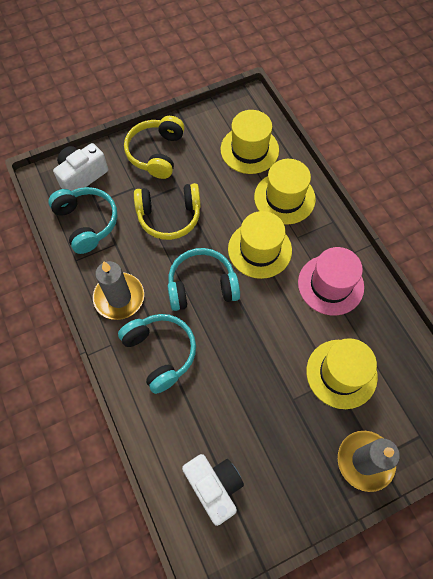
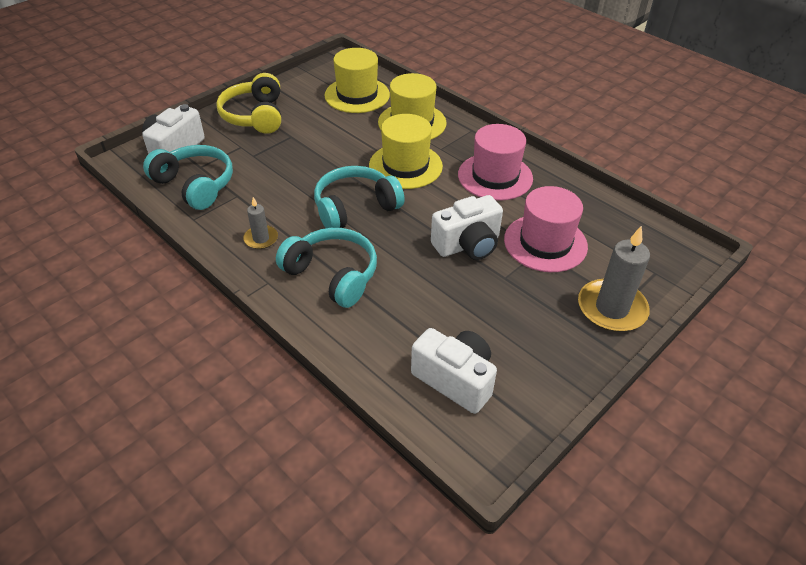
camera: 20 degrees left, 20 degrees down
(119, 297) = (261, 239): grey candle -> grey candle, size x0.54
(169, 216) = (291, 161): yellow headphones -> none
(277, 355) = (468, 245): none -> white camera
(341, 373) = (545, 243): yellow hat -> pink hat

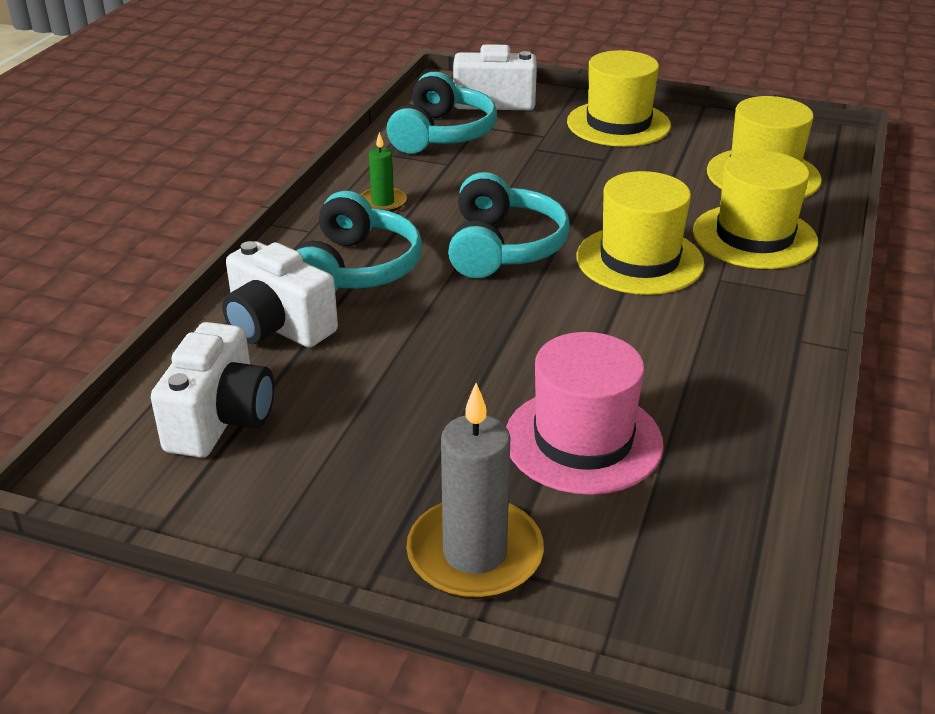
camera: 65 degrees right, 10 degrees down
(255, 116) = (618, 124): yellow headphones -> yellow hat
(261, 239) = (382, 202): grey candle -> green candle
(355, 207) = (503, 247): turquoise headphones -> turquoise headphones turned 60 degrees clockwise
(468, 245) = (508, 362): white camera -> white camera (277, 327)
(495, 176) = (706, 347): pink hat -> none

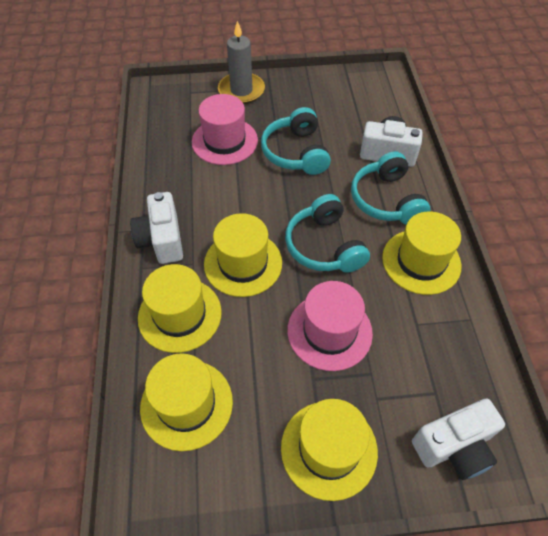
camera: 155 degrees right, 20 degrees up
(221, 419) = (365, 106): white camera -> white camera (162, 240)
(382, 202) = (421, 261): green candle -> yellow hat
(442, 134) = (452, 365): turquoise headphones -> turquoise headphones (296, 152)
(559, 181) = (329, 331): none -> pink hat

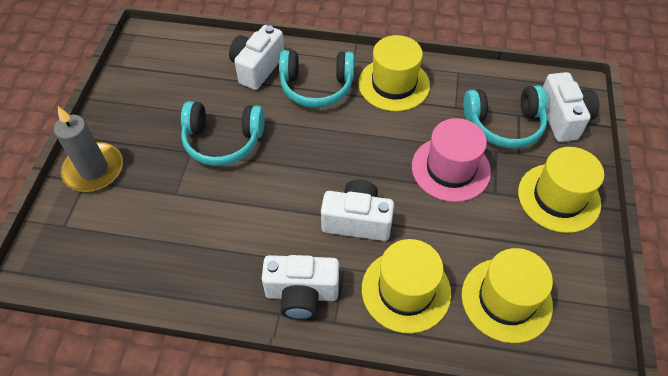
camera: 75 degrees left, 0 degrees up
(224, 141) = (173, 204): pink hat -> none
(243, 263) = (357, 221): yellow hat -> white camera
(324, 246) = (356, 148): turquoise headphones -> turquoise headphones (504, 124)

